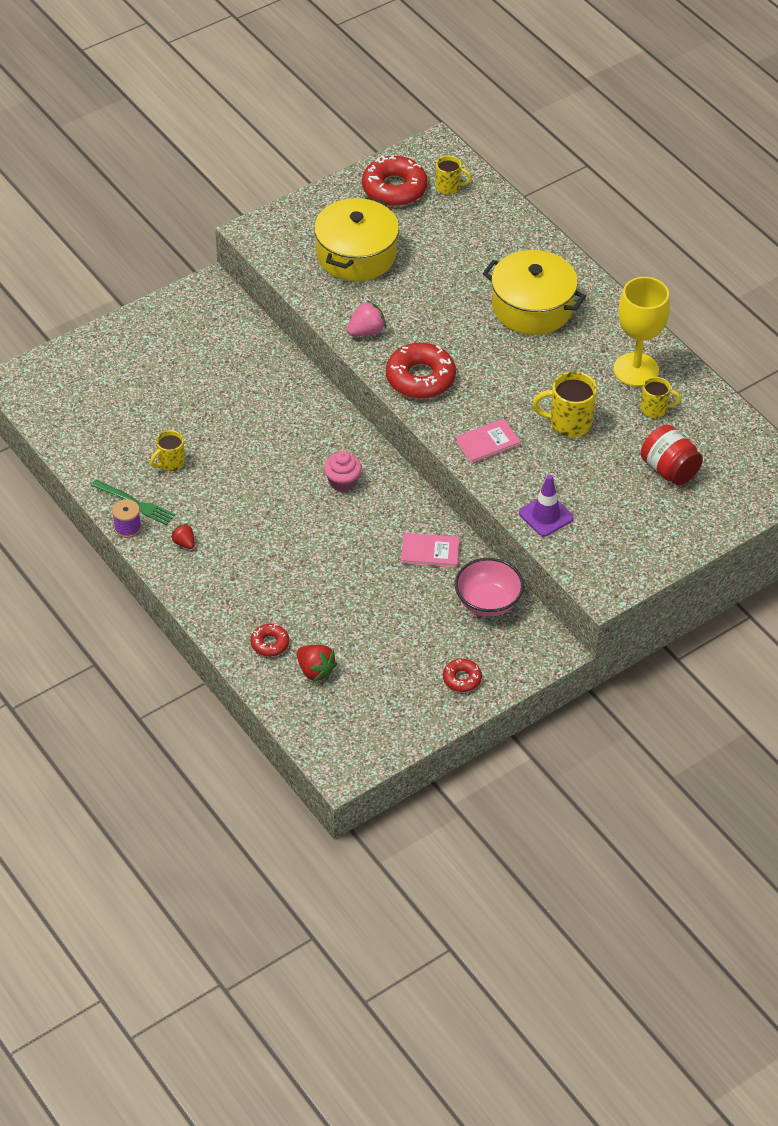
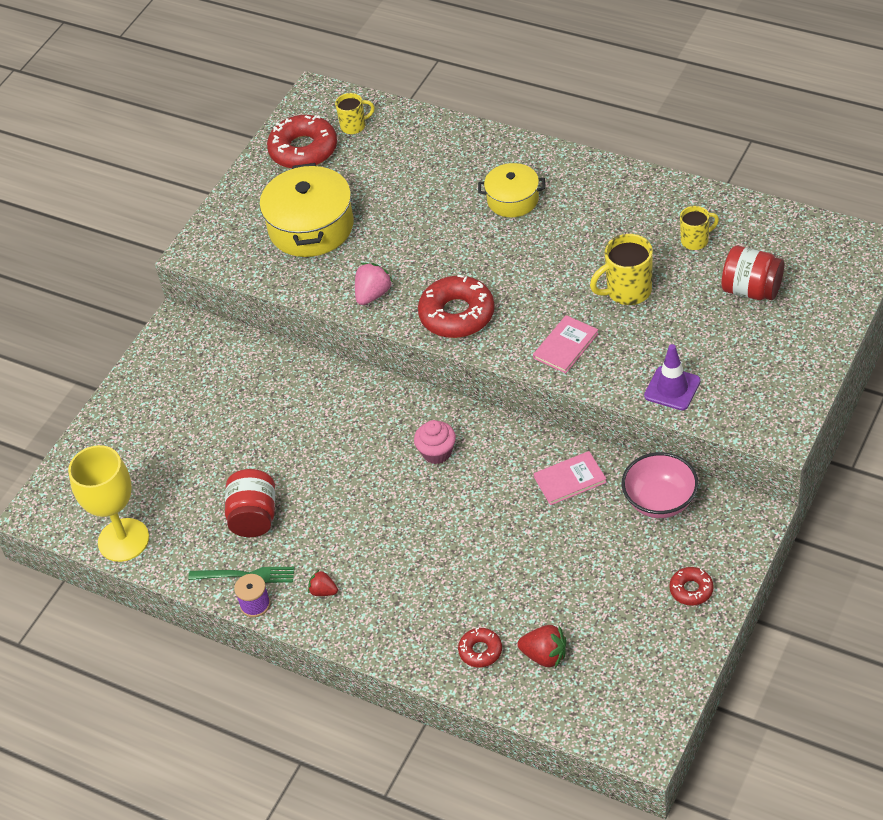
camera: 20 degrees left, 0 degrees up
(170, 463) = (254, 517): yellow mug -> red jar
(532, 307) = (513, 200): yellow pot -> yellow pot, size x0.60
(636, 370) = (651, 212): yellow goblet -> yellow goblet (123, 540)

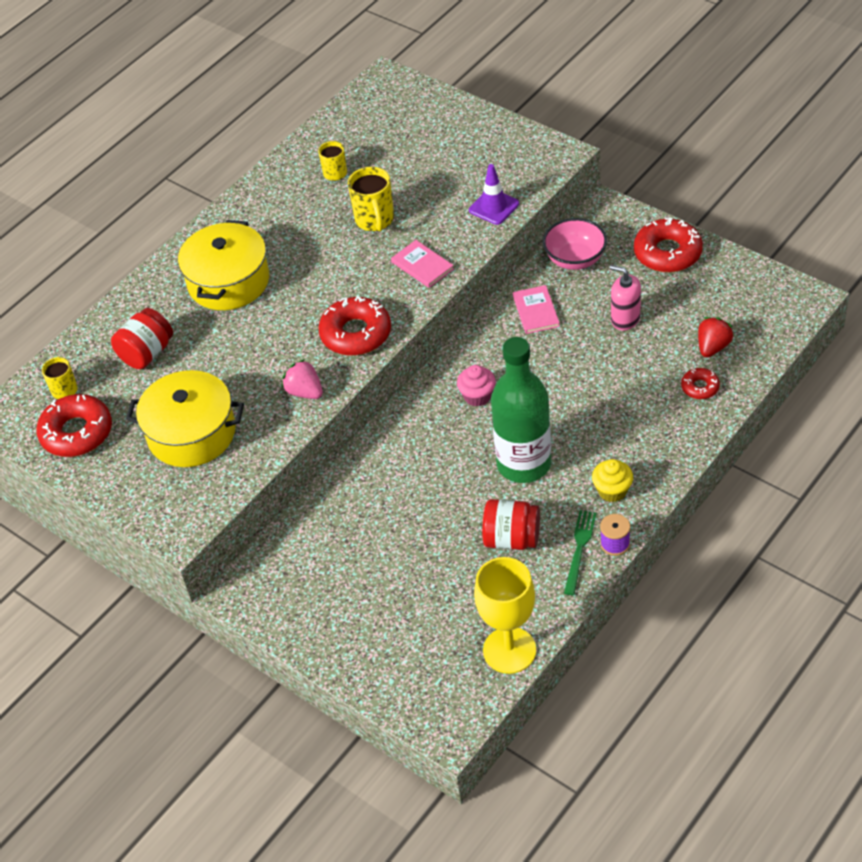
camera: 80 degrees left, 0 degrees up
(323, 591) = (612, 491): red strawberry -> yellow cupcake
(350, 509) = (524, 464): none -> green bottle
(513, 200) = (228, 281): yellow pot -> yellow pot, size x1.67
(573, 564) = (625, 319): none -> pink soap dispenser
(691, 590) = (667, 253): red donut -> red donut, size x1.92
(751, 290) = (405, 148): red jar -> red jar (147, 353)

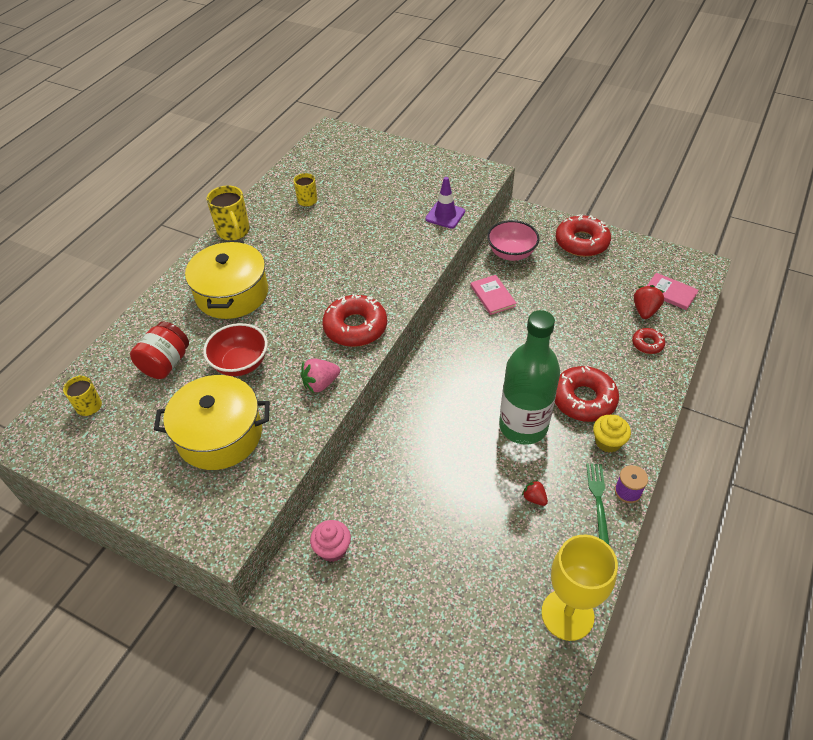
camera: 15 degrees left, 0 degrees up
(77, 432) = (105, 447): red donut -> red donut (583, 399)
(224, 361) = (240, 363): none -> red bowl
(305, 392) = (320, 384): pink strawberry -> pink strawberry turned 60 degrees counterclockwise
(375, 220) = (349, 233): yellow mug -> yellow mug (234, 232)
(422, 265) = (399, 265): pink book -> pink book (670, 292)
(477, 396) = (465, 371): pink cupcake -> pink cupcake (332, 549)
(512, 539) = (534, 498): red jar -> red strawberry
(625, 319) = (567, 295): pink soap dispenser -> none

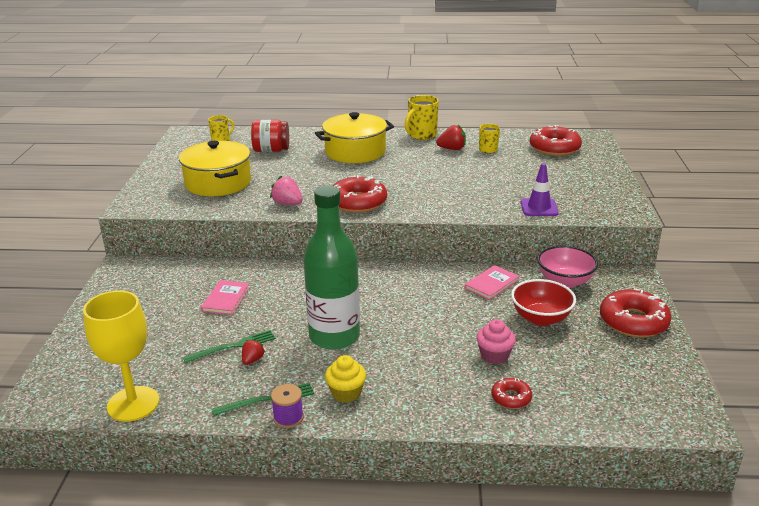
camera: 65 degrees right, 20 degrees down
(240, 363) = (288, 172): red bowl -> red bowl (541, 318)
(332, 549) = (162, 275): pink cupcake -> pink cupcake (494, 356)
(505, 509) = (233, 346): none -> green fork
(583, 399) = (393, 367): red donut -> red donut (554, 148)
(645, 310) = (565, 387): red strawberry -> red strawberry (452, 149)
(670, 292) = (616, 402): pink book -> pink book (226, 299)

